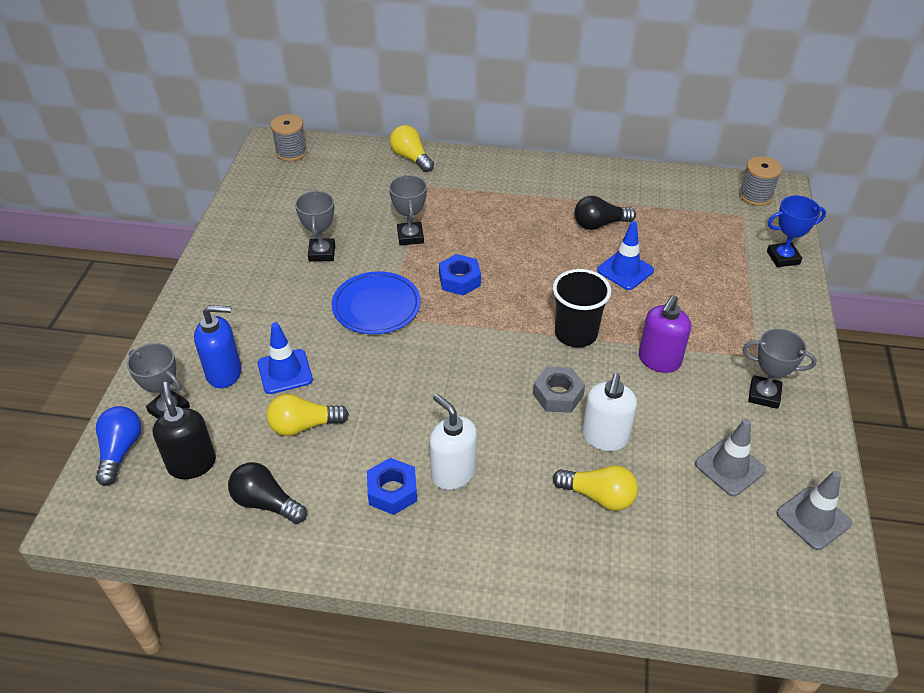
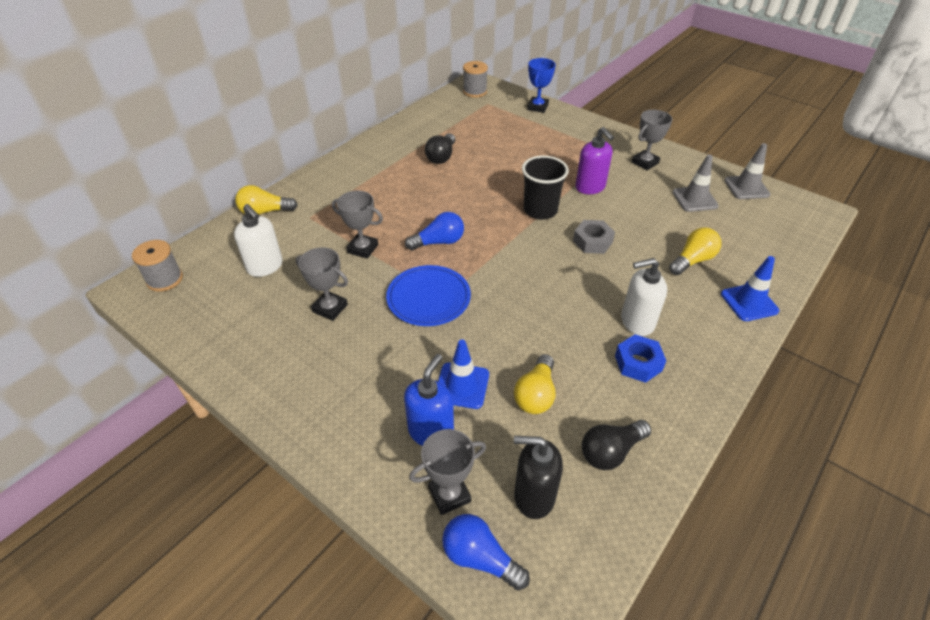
camera: 60 degrees left, 0 degrees up
(459, 280) = (439, 242): blue nut -> blue light bulb
(605, 437) = (643, 237): white soap dispenser -> white soap dispenser (265, 266)
(625, 270) = (497, 165): blue traffic cone -> blue traffic cone (749, 302)

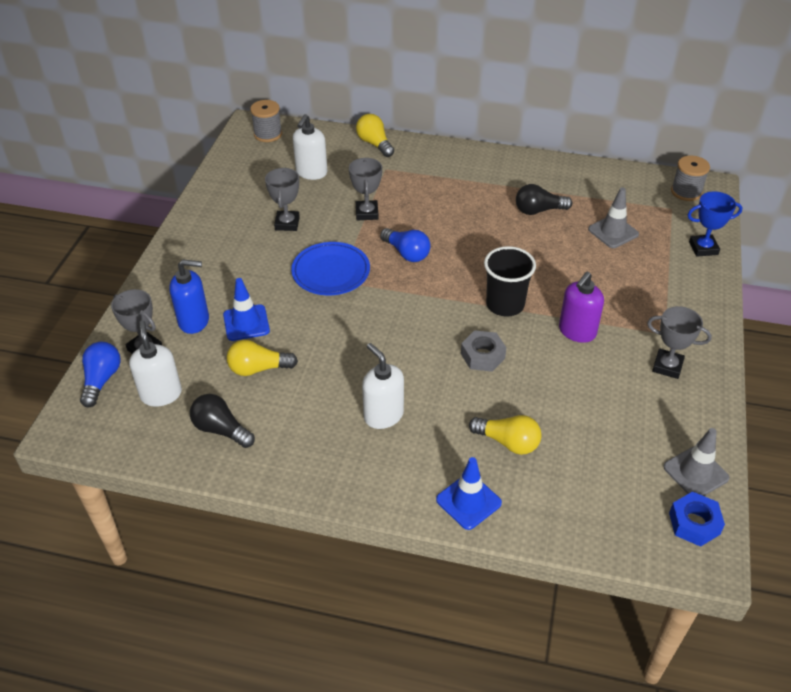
camera: 65 degrees right, 0 degrees up
(534, 496) = (161, 394): black soap dispenser -> white soap dispenser
(638, 363) = (329, 427): blue nut -> blue nut (694, 523)
(694, 199) = (627, 425): grey traffic cone -> grey traffic cone (613, 232)

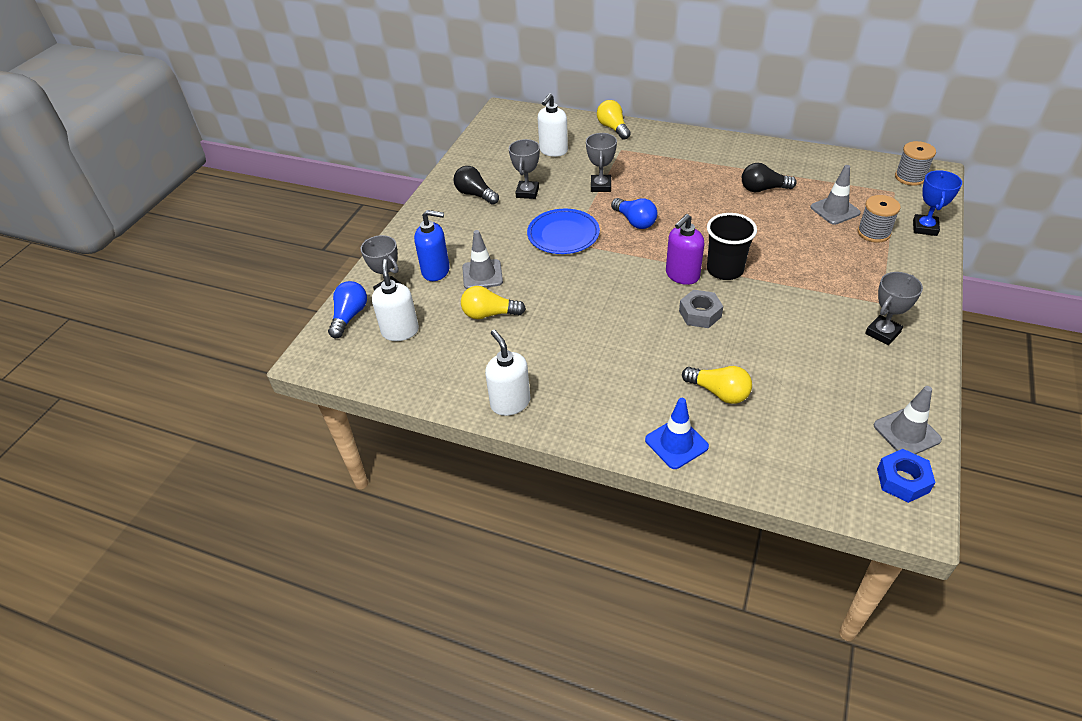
camera: 10 degrees right, 0 degrees up
(221, 430) = (450, 364): black light bulb -> black light bulb (475, 194)
(246, 323) = (482, 274): blue traffic cone -> grey traffic cone
(268, 134) = (517, 118): grey spool -> grey spool (873, 233)
(383, 415) = (601, 361): white soap dispenser -> white soap dispenser (510, 402)
(577, 331) = (793, 297): purple soap dispenser -> purple soap dispenser (682, 275)
(667, 366) = (882, 333): grey trophy -> grey trophy turned 75 degrees counterclockwise
(703, 248) = (925, 228): blue trophy -> blue trophy turned 75 degrees counterclockwise

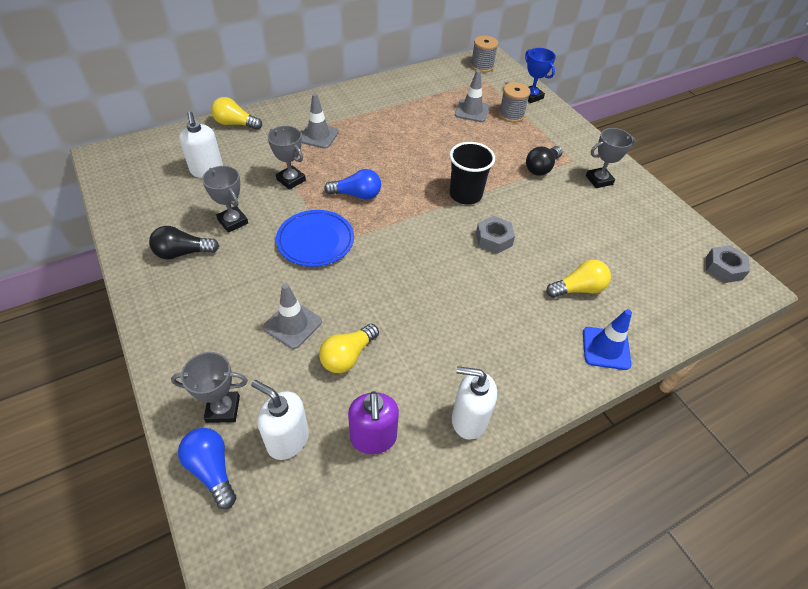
camera: 55 degrees left, 5 degrees up
(436, 271) = (243, 353): blue soap dispenser -> none
(682, 275) = (445, 217): purple soap dispenser -> purple soap dispenser (373, 438)
(763, 189) = (411, 119): black light bulb -> black light bulb (541, 168)
(882, 333) = (599, 180): grey trophy -> grey trophy turned 75 degrees clockwise
(902, 480) = (723, 268): blue nut -> grey nut
(906, 432) = (688, 236): grey traffic cone -> grey traffic cone (318, 136)

